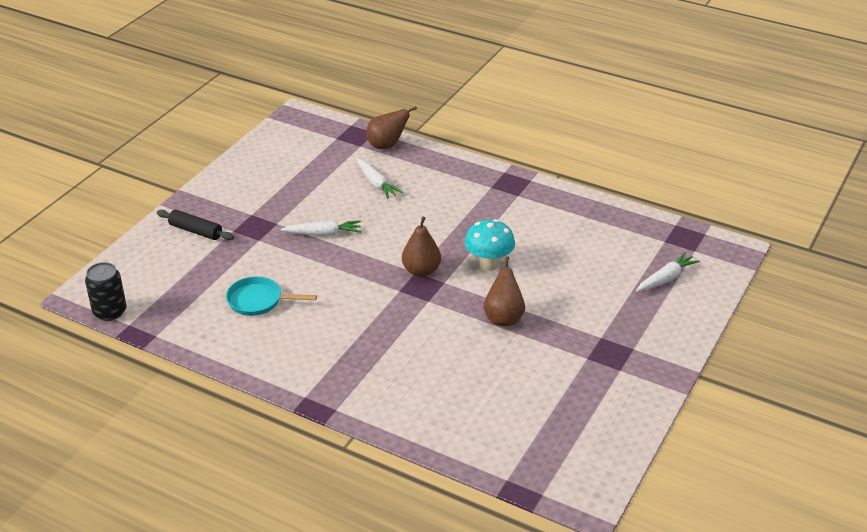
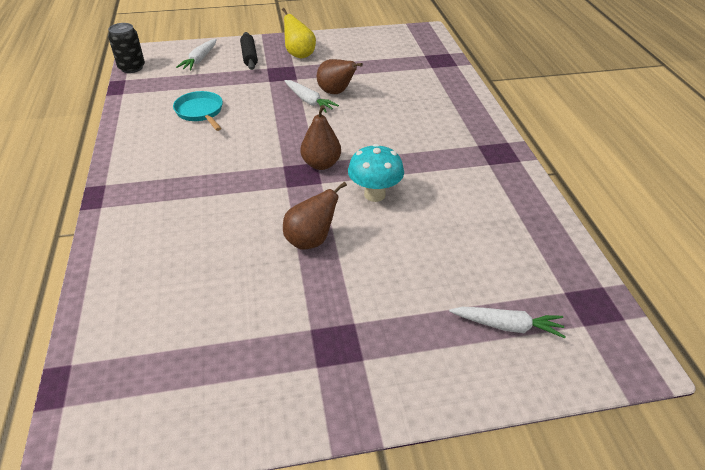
camera: 50 degrees right, 5 degrees up
(236, 202) = (299, 54): none -> yellow pear
(376, 184) = (399, 94): white carrot -> white carrot (199, 60)
(387, 145) = (450, 77): brown pear -> brown pear (336, 92)

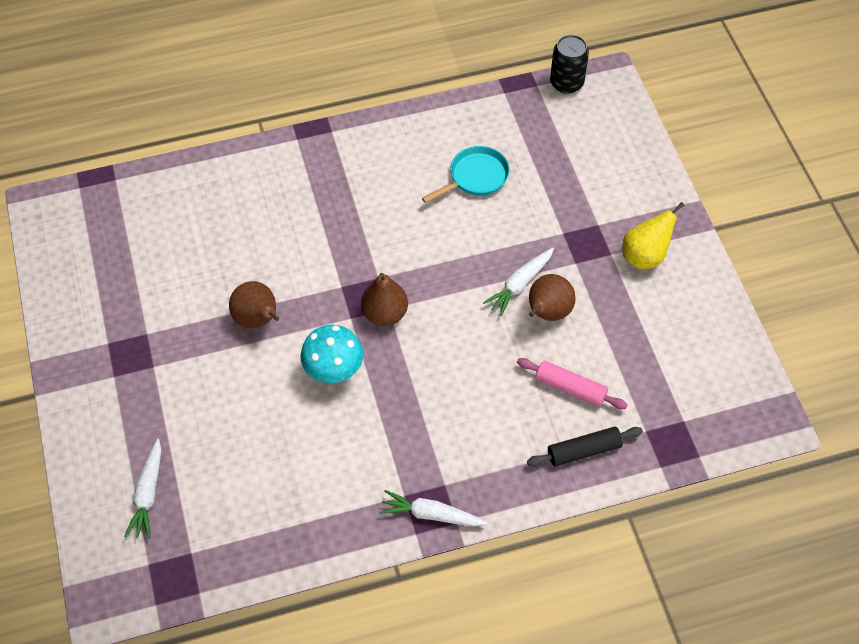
camera: 85 degrees right, 15 degrees up
(199, 60) = (603, 146): white carrot -> white carrot (431, 514)
(249, 56) = (626, 198): black rolling pin -> black rolling pin (584, 451)
(399, 89) = (570, 388): none -> pink rolling pin

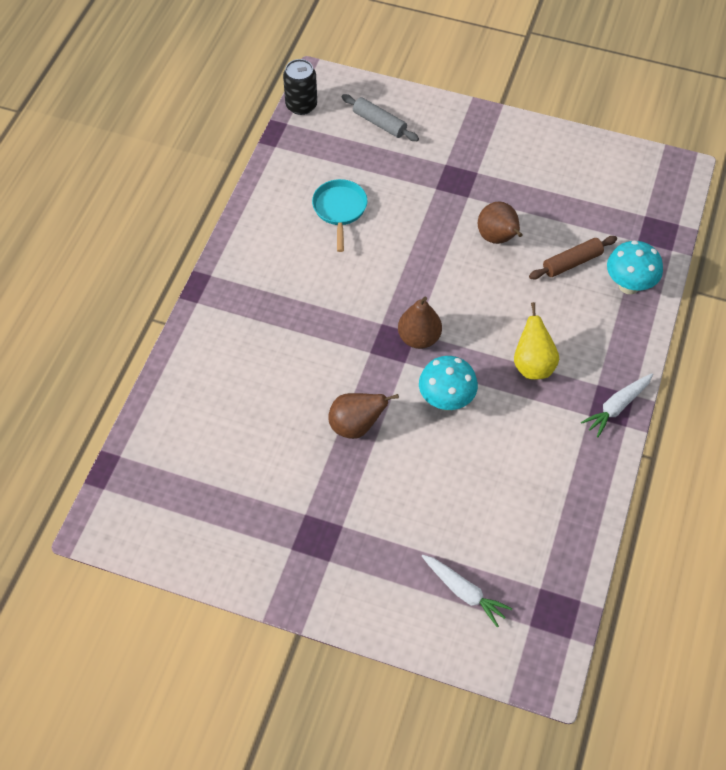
camera: 55 degrees left, 0 degrees up
(519, 284) = (460, 240): white carrot -> none
(570, 388) = (572, 263): pink rolling pin -> brown rolling pin
(584, 451) = (629, 285): black rolling pin -> turquoise mushroom
(599, 149) = (379, 123): none -> grey rolling pin
(645, 256) = (495, 155): yellow pear -> yellow pear (533, 365)

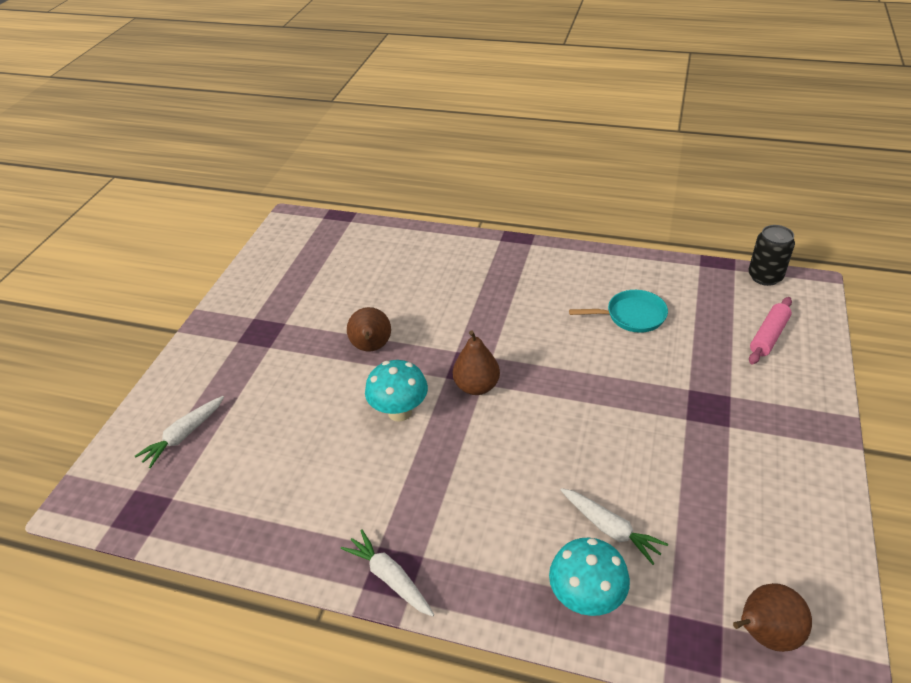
camera: 90 degrees right, 15 degrees down
(379, 123) = (768, 336): grey rolling pin -> pink rolling pin
(498, 238) = (630, 450): brown pear -> brown pear (764, 634)
(533, 365) = (448, 488): yellow pear -> none
(572, 263) = (610, 529): brown rolling pin -> white carrot

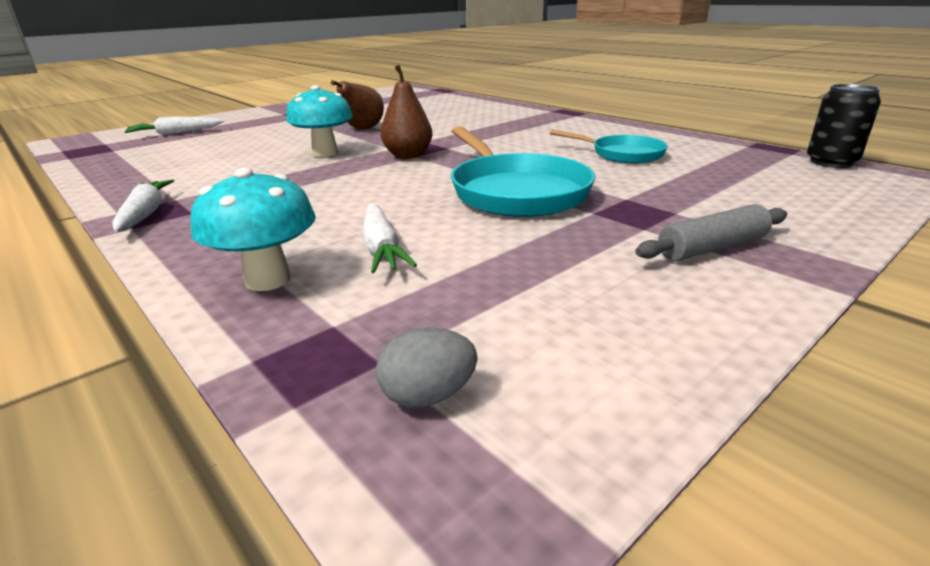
camera: 30 degrees right, 15 degrees down
(615, 412) = (515, 192): none -> turquoise pan
(764, 634) = (428, 396): brown pear -> grey egg
(768, 336) = (788, 191): pink rolling pin -> none
(777, 432) = (712, 248): none -> grey rolling pin

